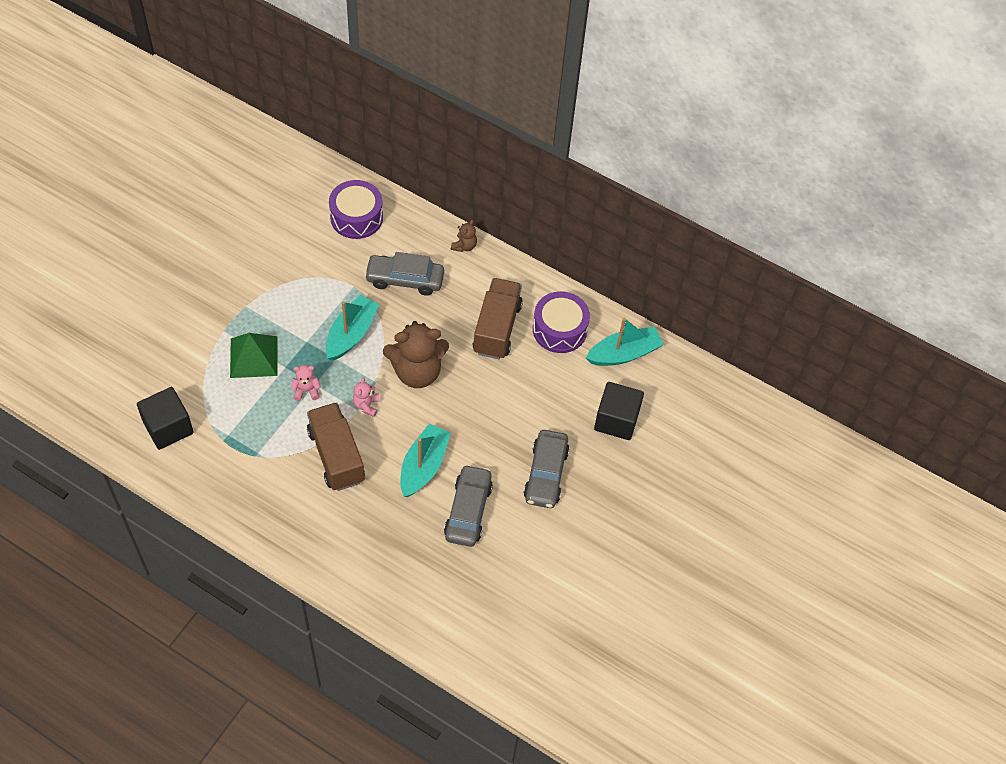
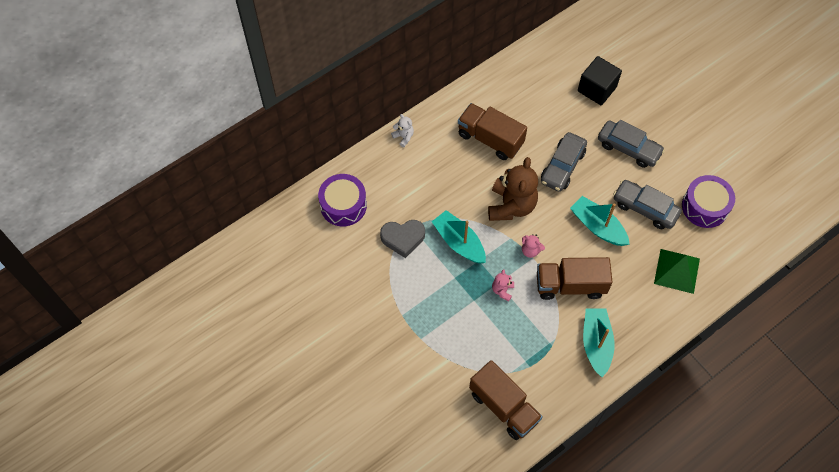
camera: 65 degrees left, 5 degrees up
(168, 427) = (503, 406): black cube -> brown truck
(254, 357) = (456, 321): green pyramid -> green pyramid (677, 271)
(336, 281) = (403, 238): none -> grey heart
(405, 279) = (420, 188): grey car -> grey car (562, 166)
(464, 246) = (403, 137): brown teddy bear -> white teddy bear
(559, 329) = (506, 98): purple drum -> purple drum (705, 207)
(624, 353) = (541, 65): turquoise boat -> turquoise boat (596, 343)

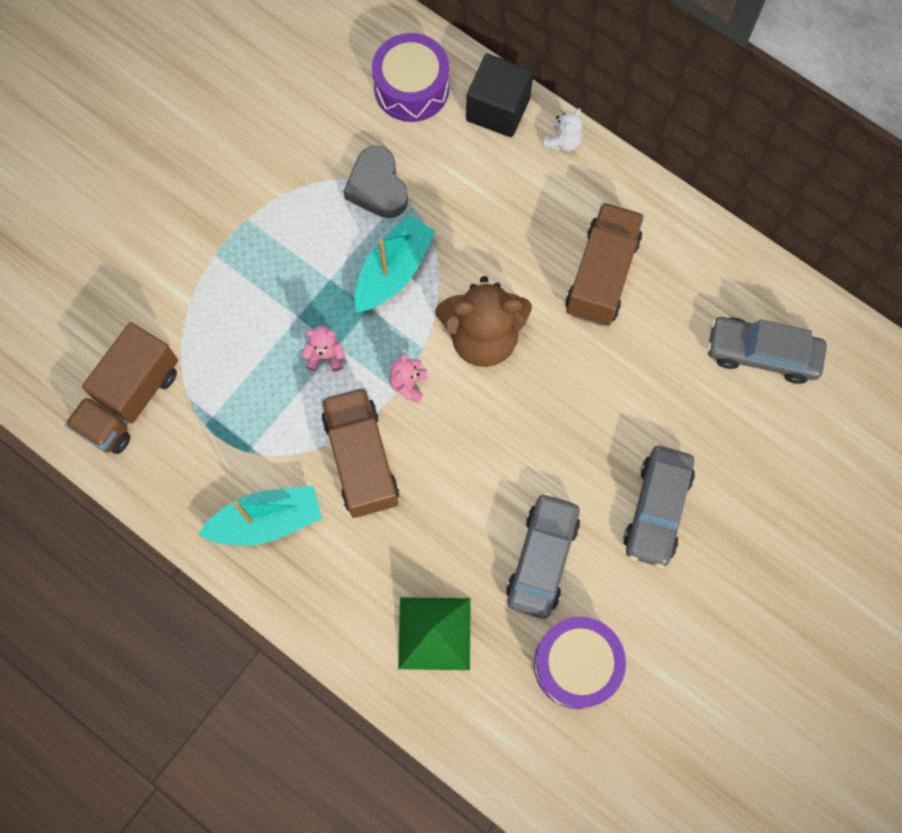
camera: 75 degrees right, 10 degrees up
(562, 166) = (584, 403): grey car -> grey car (762, 354)
(597, 89) = (765, 431): black cube -> black cube (498, 109)
(597, 226) = (483, 484): turquoise boat -> none

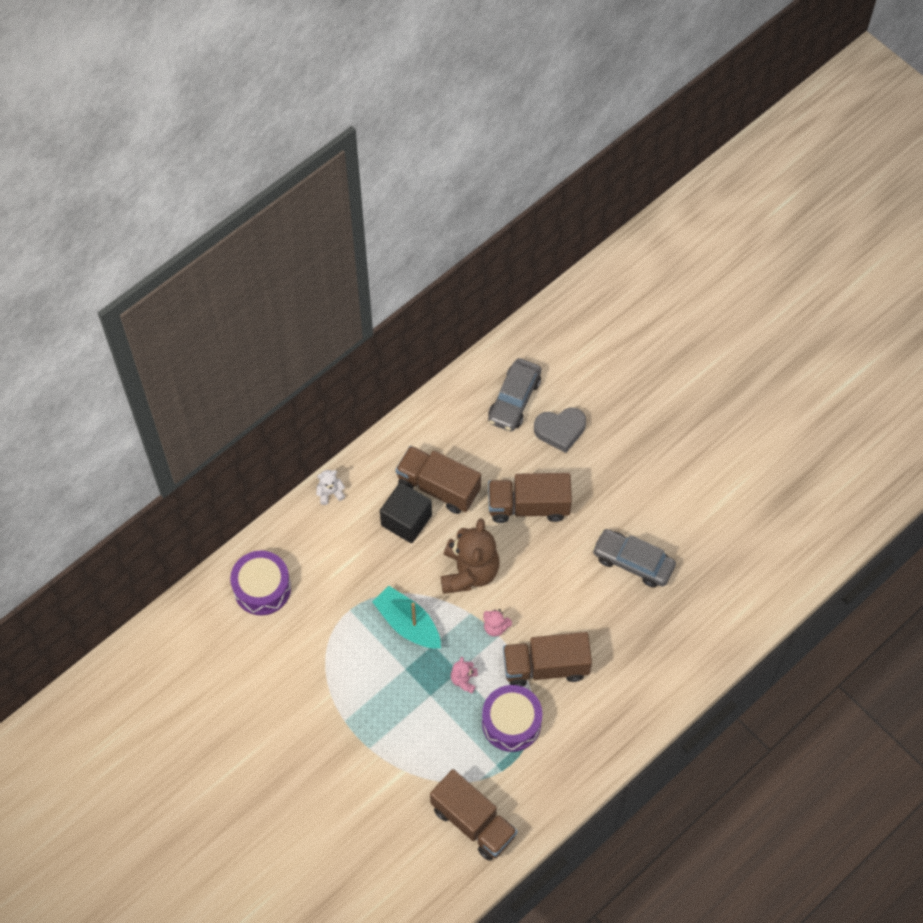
camera: 80 degrees left, 10 degrees down
(267, 521) = (580, 736): turquoise boat -> none
(377, 187) = (338, 624): grey heart -> grey heart (560, 430)
(434, 633) = (673, 638): green pyramid -> none
(498, 109) = (294, 531): black cube -> black cube (406, 520)
(563, 142) = (330, 493): white teddy bear -> white teddy bear turned 60 degrees counterclockwise
(576, 664) = (706, 554): purple drum -> purple drum (511, 723)
(599, 399) = (528, 506): none -> brown truck
(657, 509) = (610, 486): grey car -> none

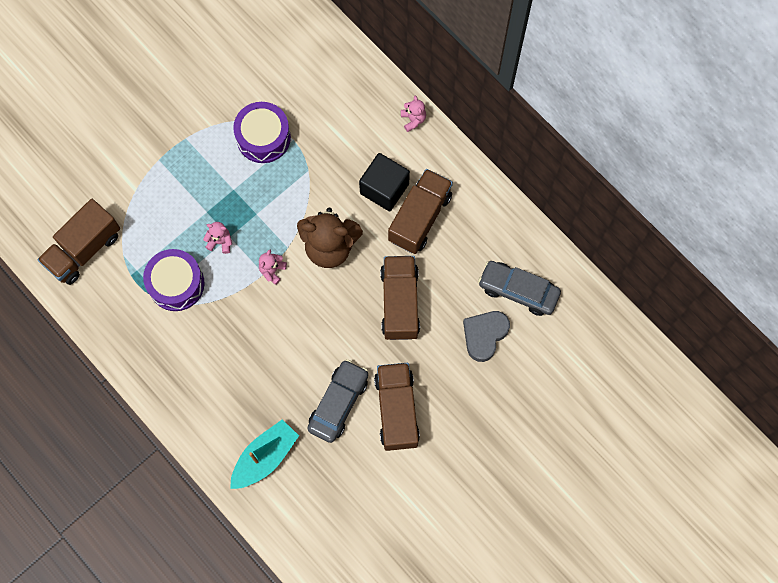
camera: 90 degrees right, 10 degrees up
(262, 588) = (316, 64): purple drum -> purple drum (263, 138)
(330, 493) = (413, 119): white teddy bear -> pink teddy bear
(408, 624) = (278, 191): turquoise boat -> turquoise boat (265, 457)
(545, 667) = (230, 316): brown truck -> brown truck (396, 410)
(560, 430) = (484, 335): grey heart -> grey heart turned 45 degrees clockwise

